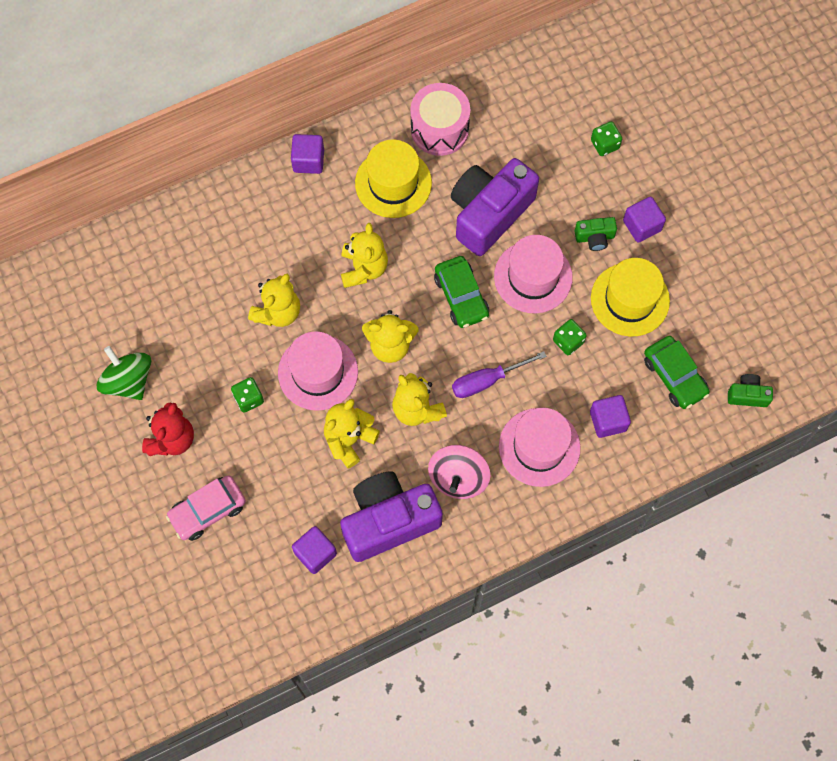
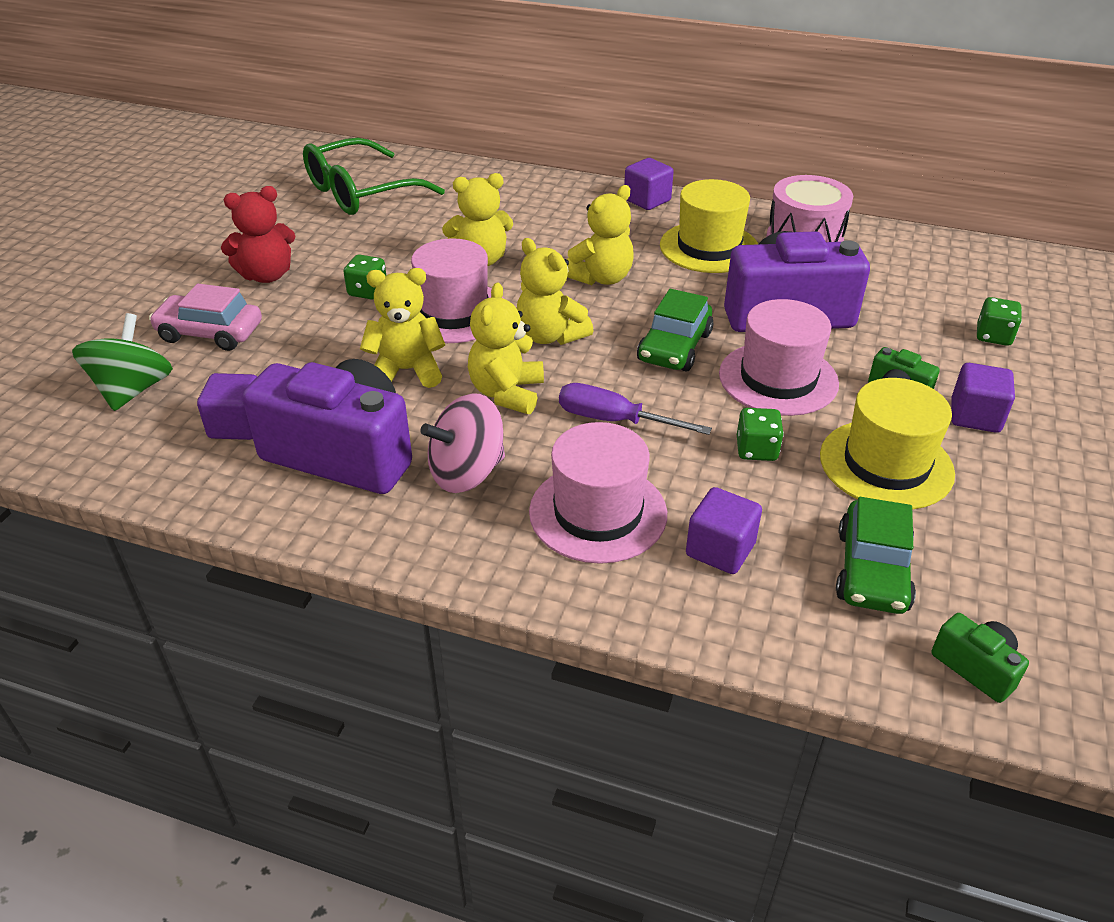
camera: 45 degrees right, 30 degrees down
(119, 309) = (362, 192): none -> green glasses
(128, 381) = (298, 228): green spinning top -> green spinning top (133, 390)

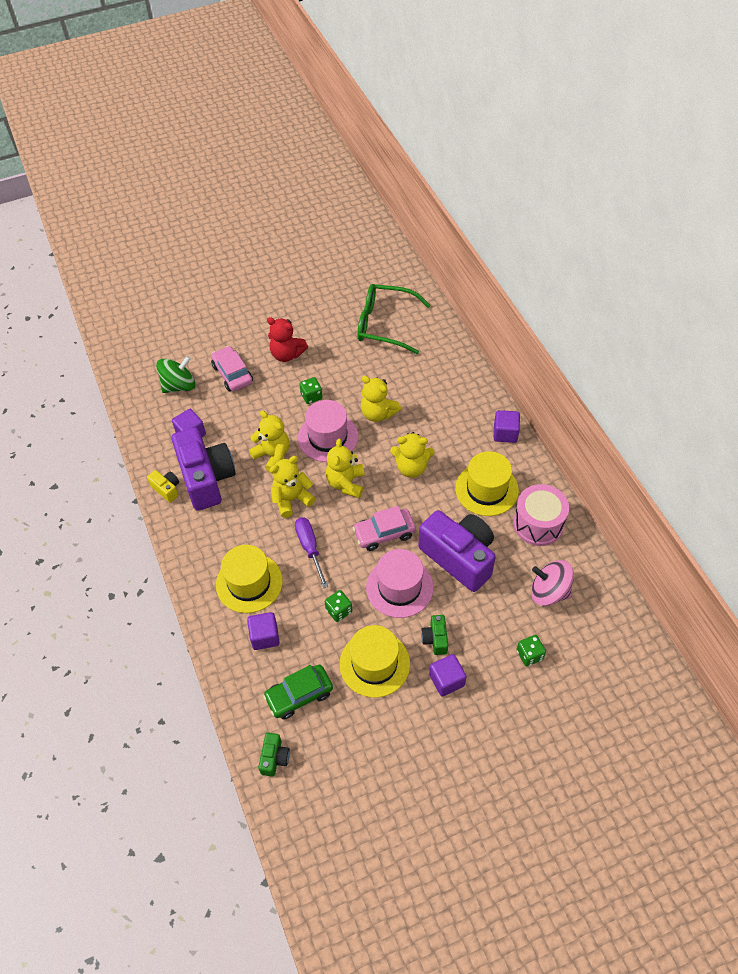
camera: 50 degrees right, 15 degrees up
(293, 507) = (166, 489): none -> yellow camera
(467, 472) = (232, 525): pink spinning top -> pink spinning top (549, 592)
(598, 512) = (249, 583): pink hat -> yellow hat
(674, 347) = (384, 533): green car -> pink car

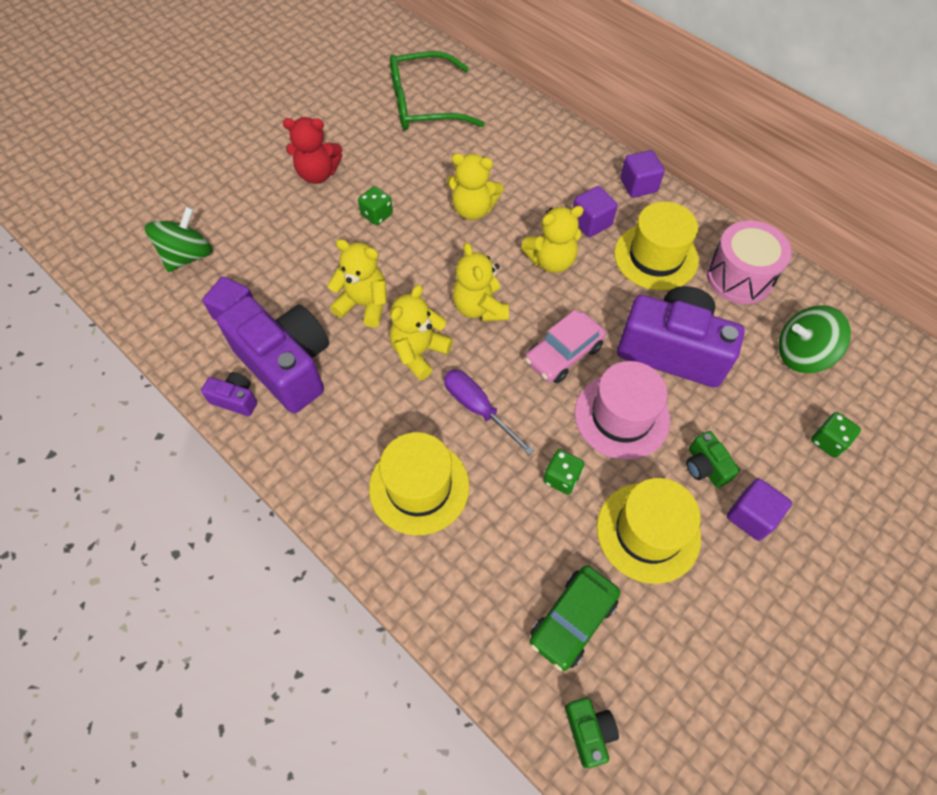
camera: 25 degrees left, 5 degrees up
(166, 489) = (235, 399): yellow camera -> purple camera
(232, 374) = (256, 219): pink car -> none
(265, 636) = (480, 555): purple cube -> purple cube (591, 222)
(328, 437) = (425, 258): pink hat -> none
(549, 592) = (801, 354): pink spinning top -> green spinning top

